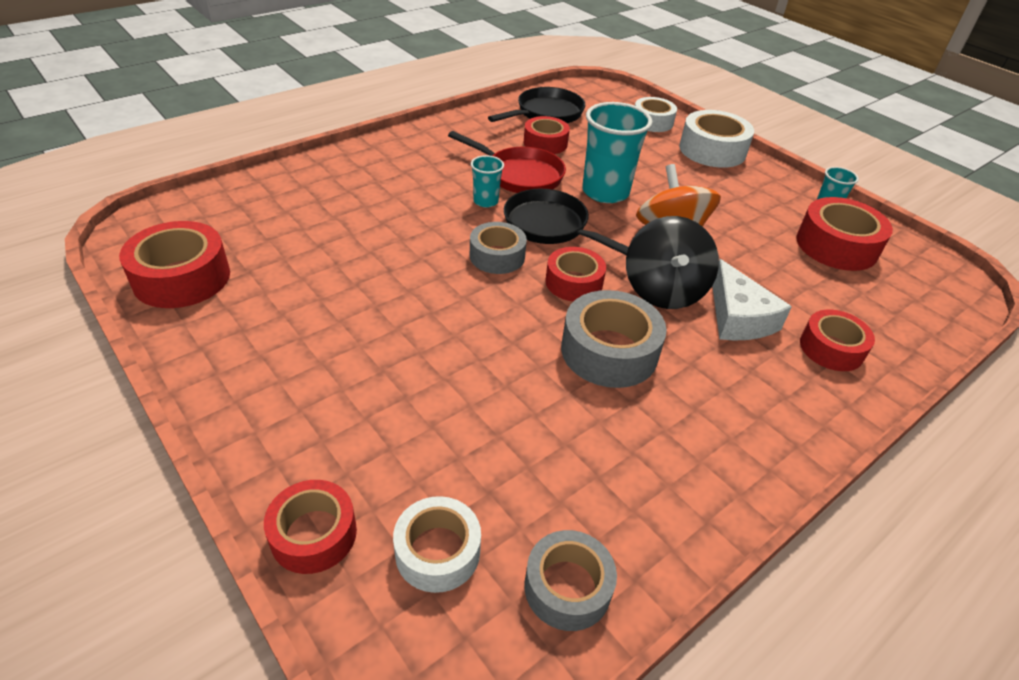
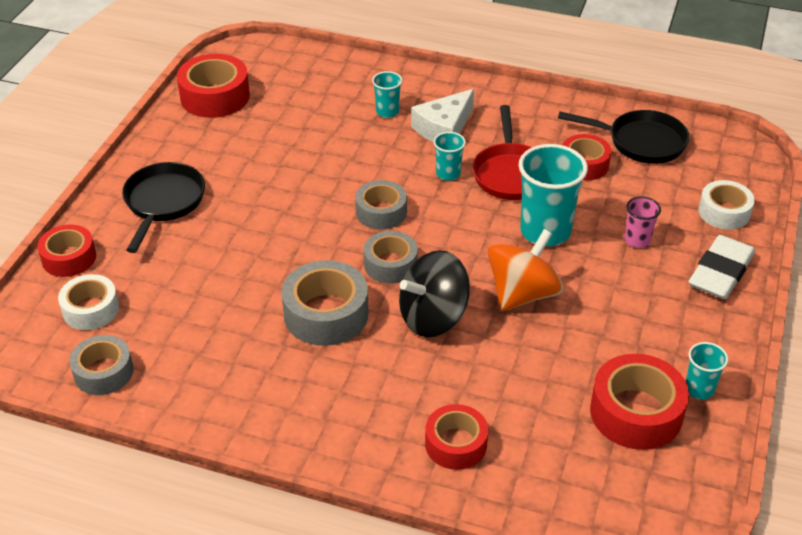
camera: 60 degrees right, 0 degrees up
(362, 192) = (387, 112): none -> turquoise cup
(550, 226) = (453, 222): black pan -> black pan (163, 203)
(574, 282) = (390, 264): red tape -> grey tape
(651, 162) = (637, 240): none -> pink cup
(712, 150) = (721, 272): white tape -> white eraser
(738, 317) = (441, 373): white cheese -> white cheese (444, 128)

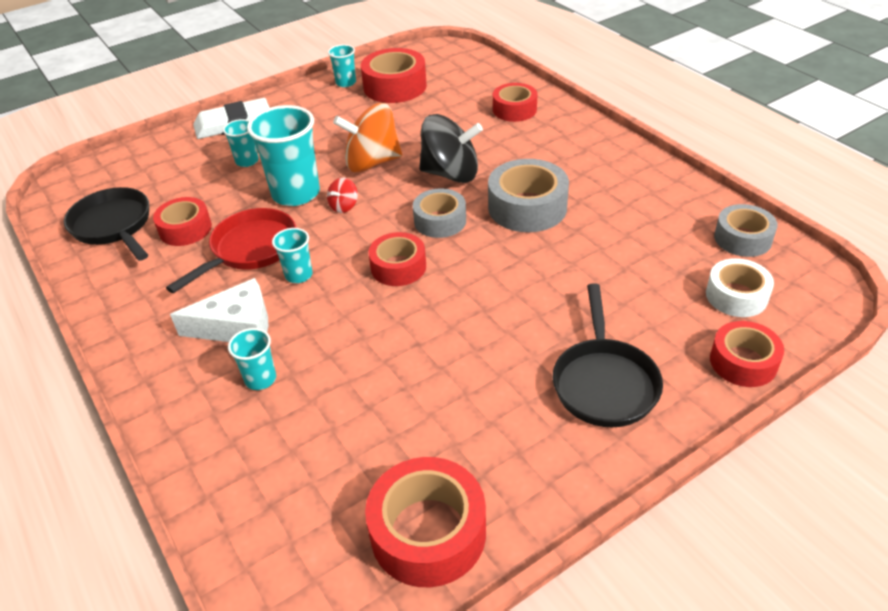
camera: 140 degrees left, 0 degrees up
(163, 203) = (604, 382): black pan -> black pan turned 45 degrees counterclockwise
(381, 212) = (398, 267): grey tape -> red tape
(488, 239) = (344, 206): none -> red spinning top
(637, 240) = (247, 161): pink cup -> turquoise cup
(724, 212) = (163, 153): white tape -> none

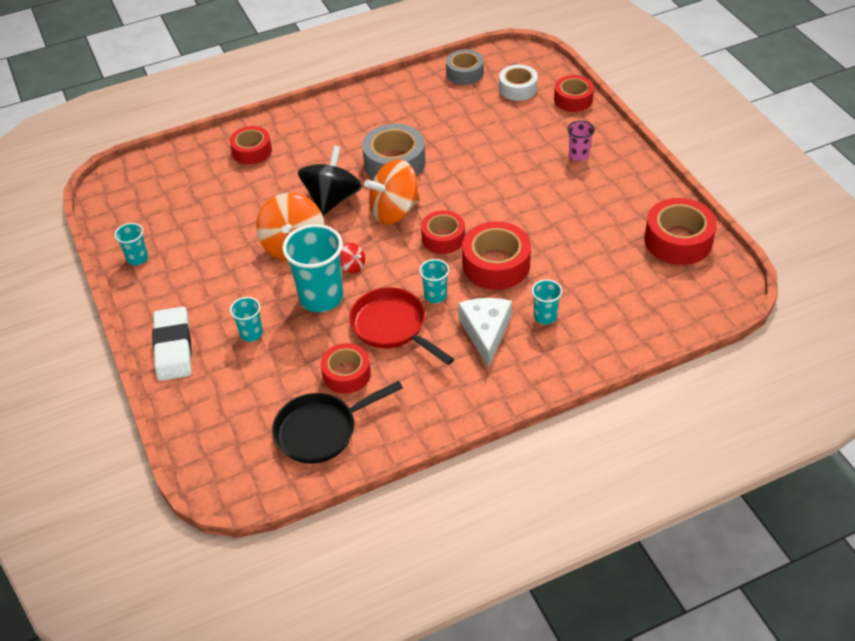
camera: 80 degrees left, 5 degrees up
(395, 86) = (166, 223): red tape -> red tape (496, 264)
(440, 221) = (394, 211): grey tape -> orange spinning top
(604, 382) = (578, 155): black pan -> pink cup

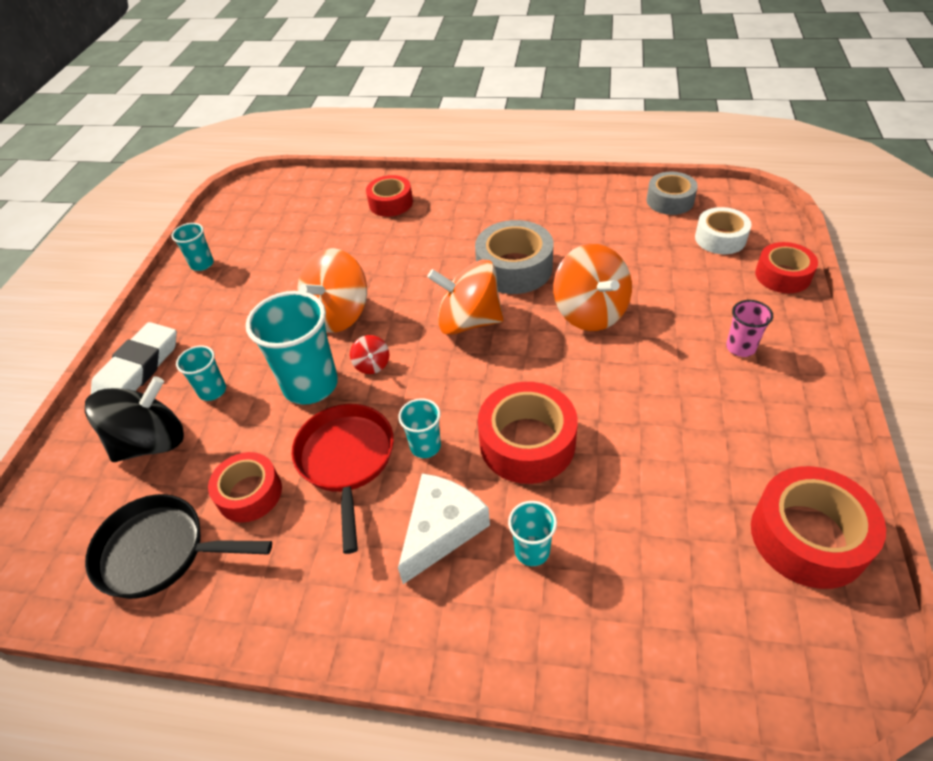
camera: 35 degrees right, 0 degrees up
(332, 199) = (419, 281): black spinning top -> black spinning top (151, 442)
(443, 238) = (494, 378): red tape -> none
(471, 171) = (590, 312): none -> orange spinning top

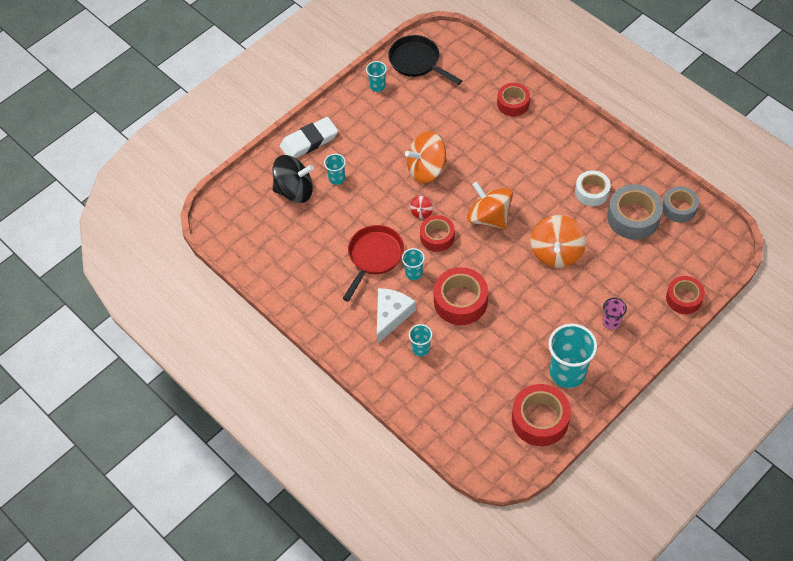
camera: 35 degrees right, 10 degrees up
(160, 552) = (272, 249): black pan -> black pan (417, 62)
(249, 493) = (322, 246): red tape -> red tape (437, 237)
(310, 385) = (384, 205): turquoise cup -> turquoise cup (567, 372)
(441, 529) = (391, 315): white cheese -> white cheese turned 45 degrees counterclockwise
(514, 268) = (542, 198): grey tape -> grey tape (633, 217)
(720, 238) = (678, 253): white tape -> white tape (592, 192)

